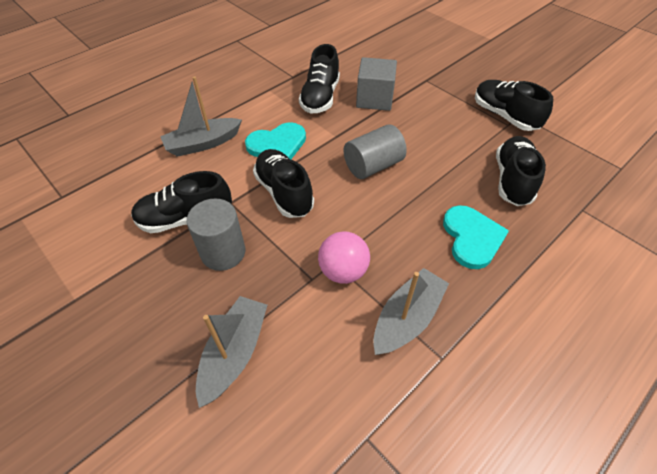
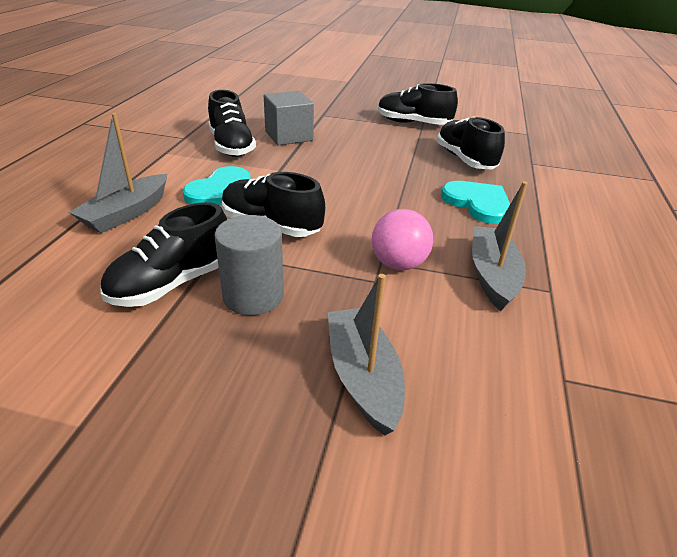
camera: 35 degrees left, 15 degrees down
(373, 166) = (340, 181): grey cylinder -> none

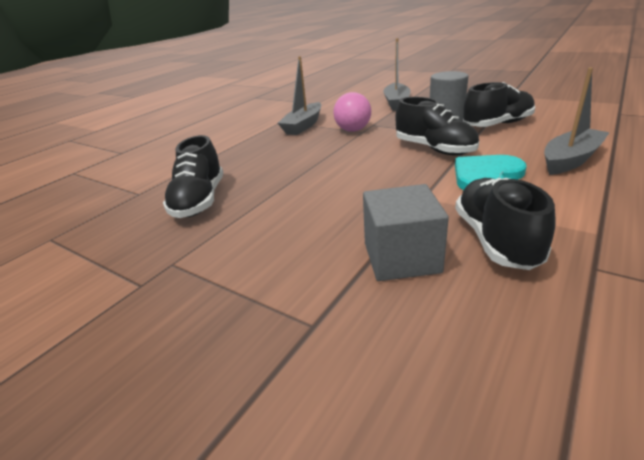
camera: 155 degrees left, 5 degrees down
(413, 123) = (170, 277): black shoe -> none
(478, 203) = (255, 159): turquoise heart -> none

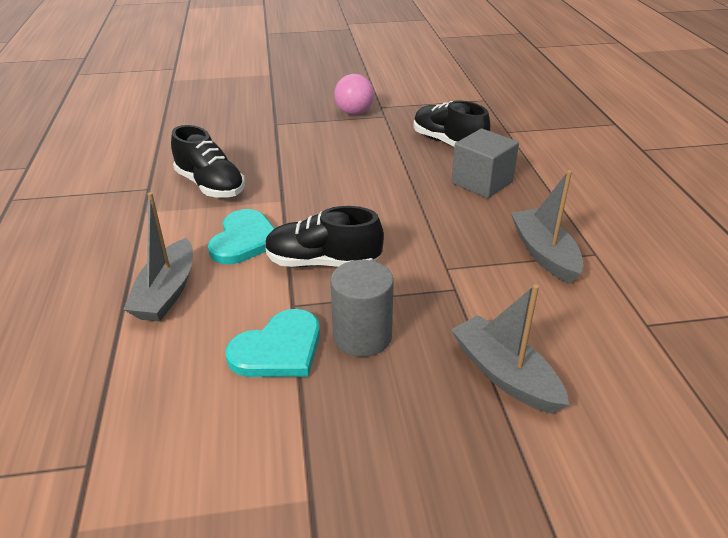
camera: 135 degrees right, 5 degrees up
(353, 130) = (463, 267): pink ball -> pink ball (354, 113)
(401, 258) = (261, 158): grey cube -> grey cube (482, 182)
(497, 124) = (278, 349): black shoe -> turquoise heart

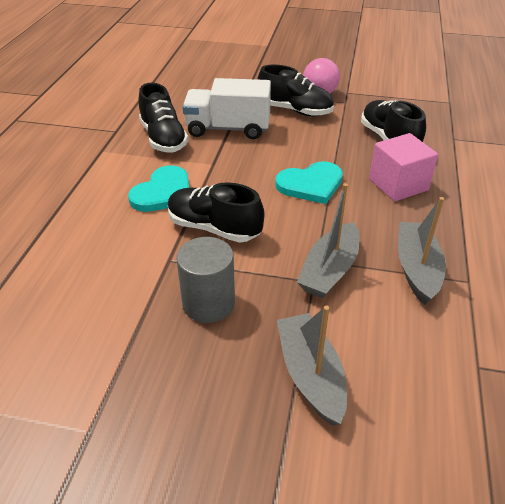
camera: 20 degrees right, 5 degrees up
(166, 292) = (81, 223): grey boat -> grey boat (329, 270)
(277, 163) = (228, 129): none -> white truck
(278, 349) = (136, 295): turquoise heart -> turquoise heart (311, 184)
(338, 133) = (295, 110): none -> black shoe
(482, 182) = (398, 184): grey cube -> pink cube

